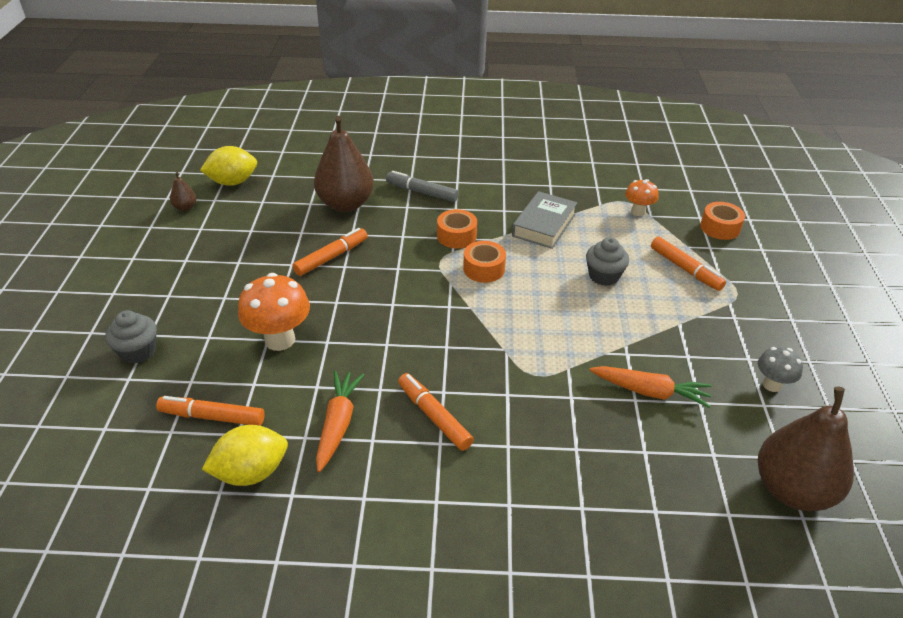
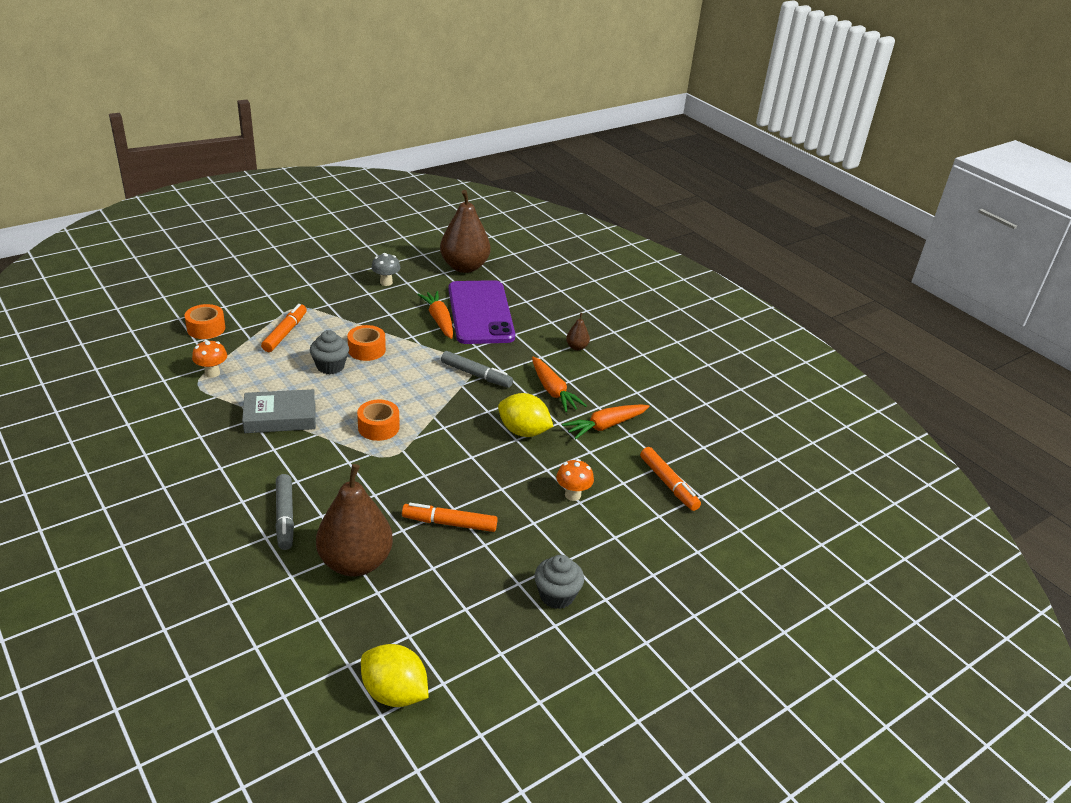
camera: 130 degrees left, 5 degrees down
(138, 351) = (673, 567): grey cupcake -> grey cupcake (557, 595)
(185, 207) = (480, 698): brown pear -> brown pear (577, 347)
(251, 472) = (678, 442): yellow lemon -> yellow lemon (523, 431)
(280, 340) = (572, 495): orange mushroom -> orange mushroom, size x0.58
(434, 416) = (553, 391): orange marker -> orange carrot
(456, 236) = (344, 461): orange tape -> orange tape (366, 350)
(514, 368) = (476, 375): none -> grey marker
(647, 440) = (480, 313): none -> purple phone

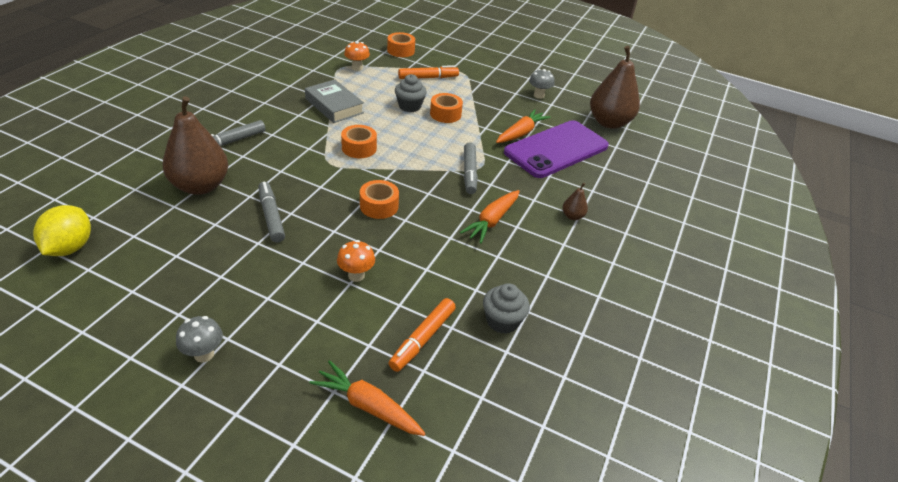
camera: 60 degrees right, 5 degrees up
(449, 523) = (271, 216): orange marker -> grey marker
(485, 447) = (379, 206): none -> orange tape
(523, 431) = (419, 220): yellow lemon -> none
(557, 595) = (216, 304): grey cupcake -> grey cupcake (502, 321)
(605, 426) = (473, 268): orange carrot -> orange carrot (368, 406)
(617, 619) = (204, 354): none -> grey mushroom

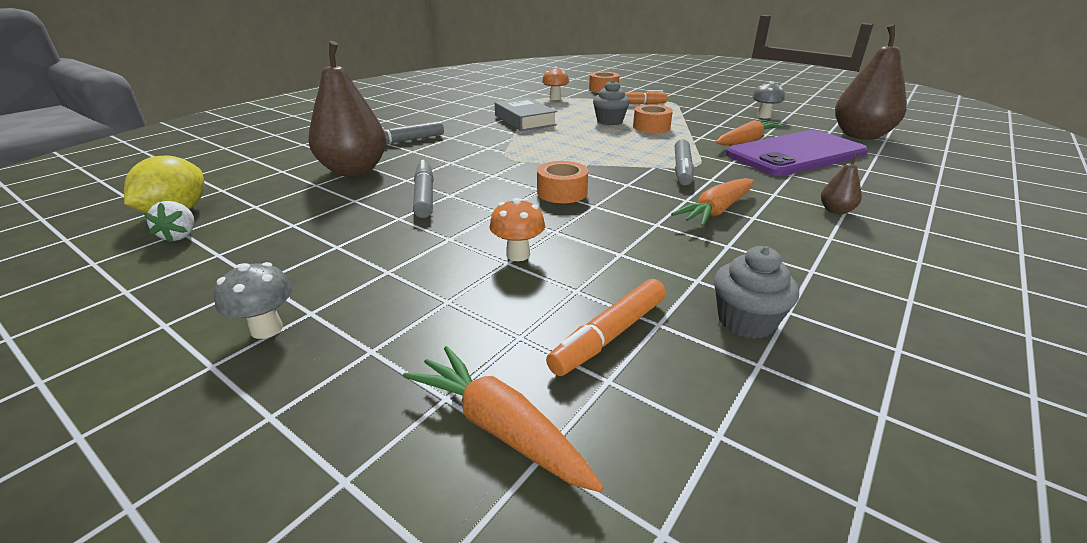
camera: 15 degrees right, 10 degrees down
(89, 274) = (180, 235): none -> white strawberry
(359, 148) = (546, 148): orange tape -> none

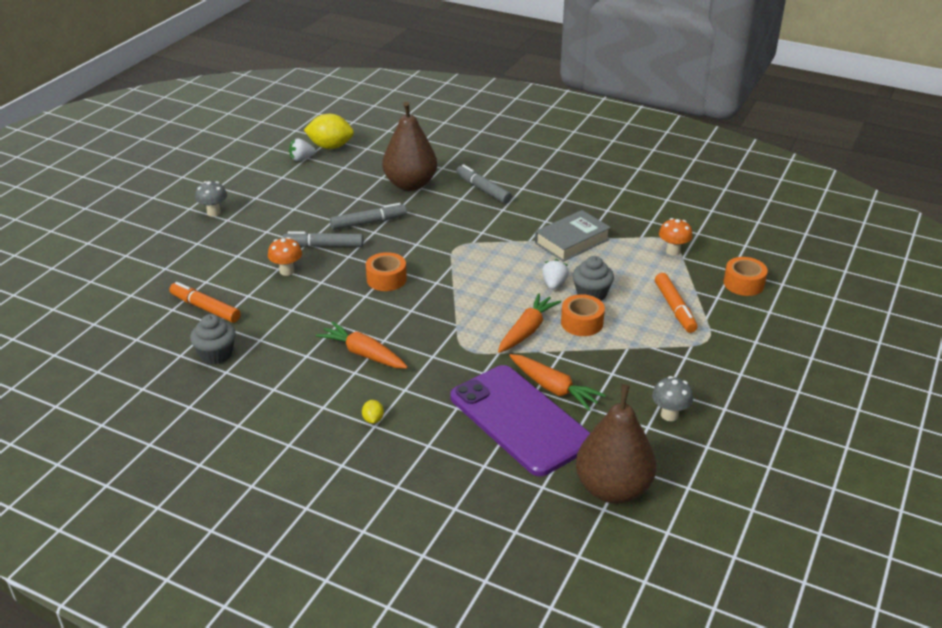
camera: 80 degrees right, 5 degrees up
(500, 428) = (146, 283): orange carrot -> orange carrot (527, 330)
(592, 130) = (554, 284): none -> white strawberry
(682, 169) = (453, 340): grey marker -> grey marker (324, 246)
(836, 211) = (373, 419): brown pear -> yellow lemon

